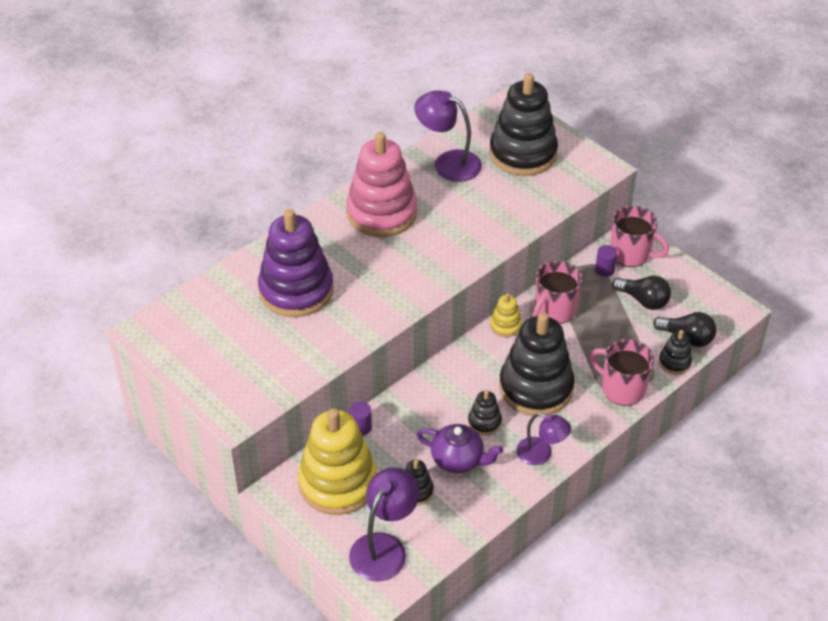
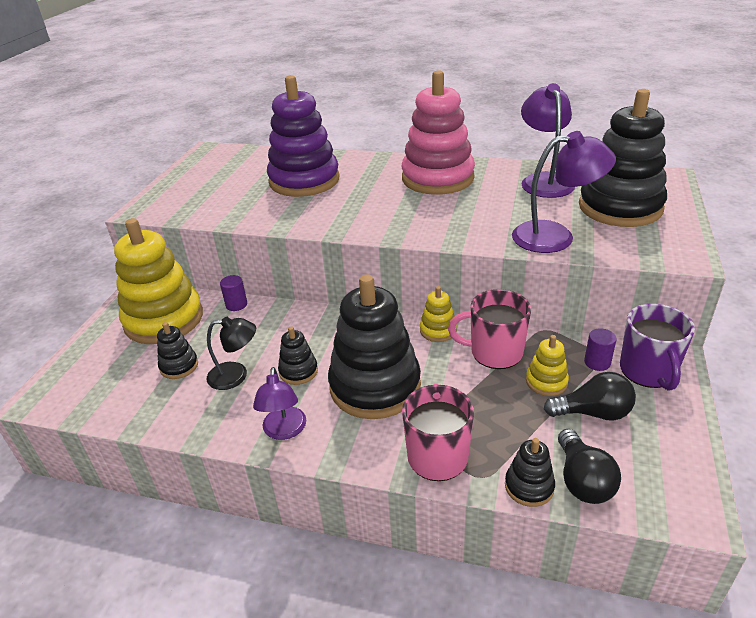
camera: 60 degrees right, 10 degrees down
(384, 547) = (98, 376): purple lamp -> purple lamp (555, 236)
(458, 460) = (236, 375): purple teapot -> black lamp
(601, 303) = (546, 381): none -> yellow stacking toy
(631, 254) = (648, 371): pink mug -> purple mug
(643, 300) = (593, 413): black light bulb -> black light bulb turned 90 degrees counterclockwise

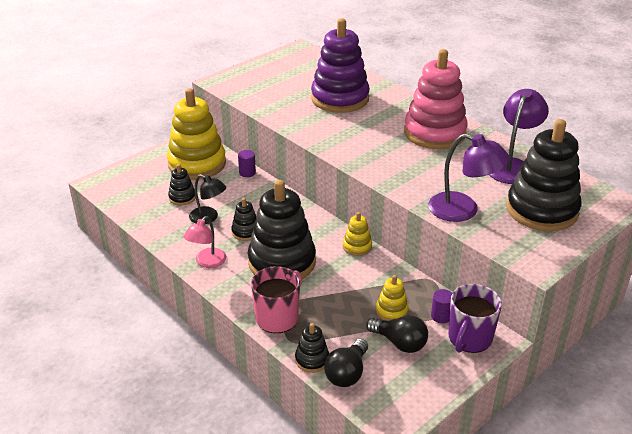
camera: 30 degrees right, 0 degrees up
(284, 431) = (207, 262): purple lamp -> pink lamp
(494, 352) = (378, 277): pink mug -> none

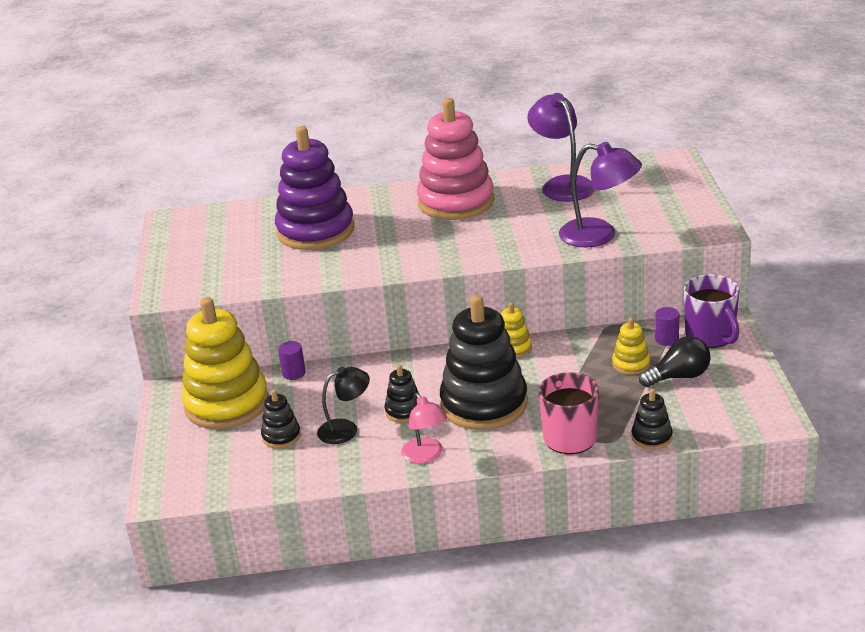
camera: 50 degrees left, 5 degrees down
(347, 373) = (690, 423): black light bulb -> none
(463, 210) = (599, 235): purple lamp -> purple lamp turned 45 degrees clockwise
(542, 210) = (644, 197): black stacking toy -> none

